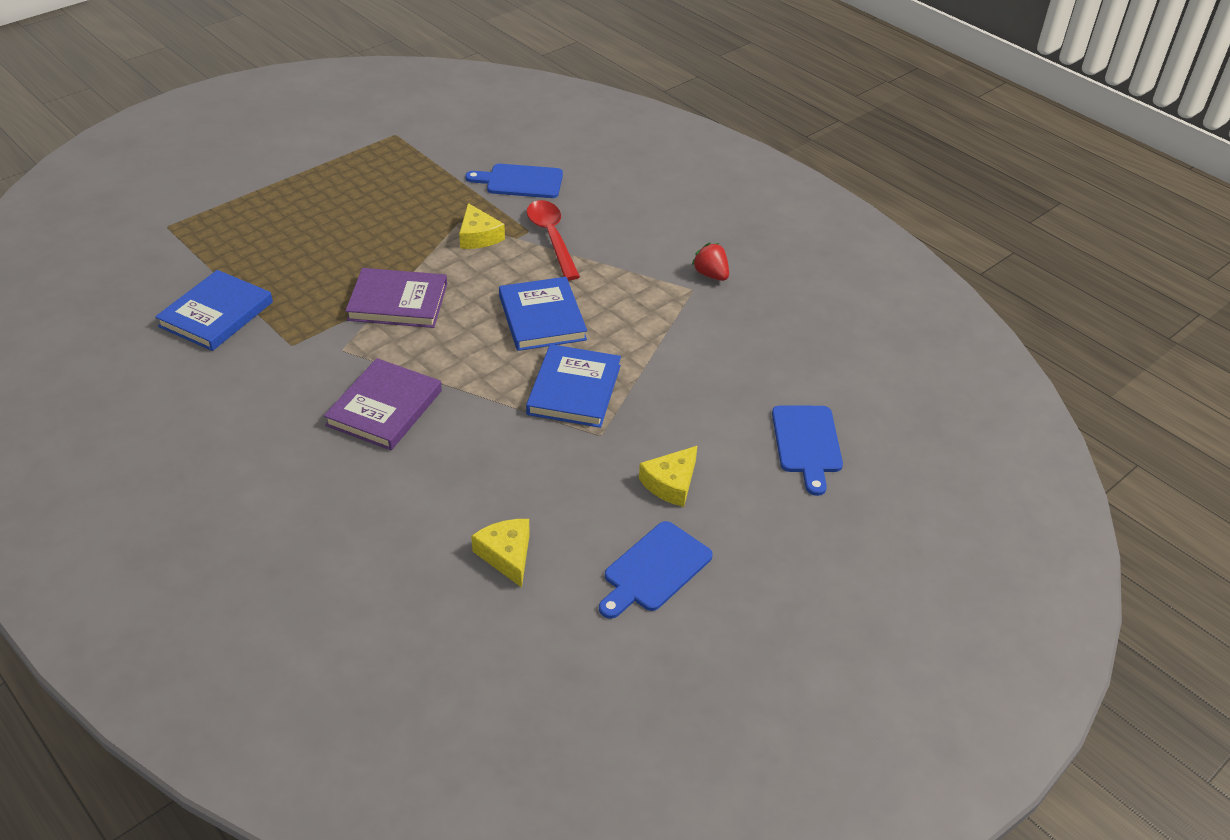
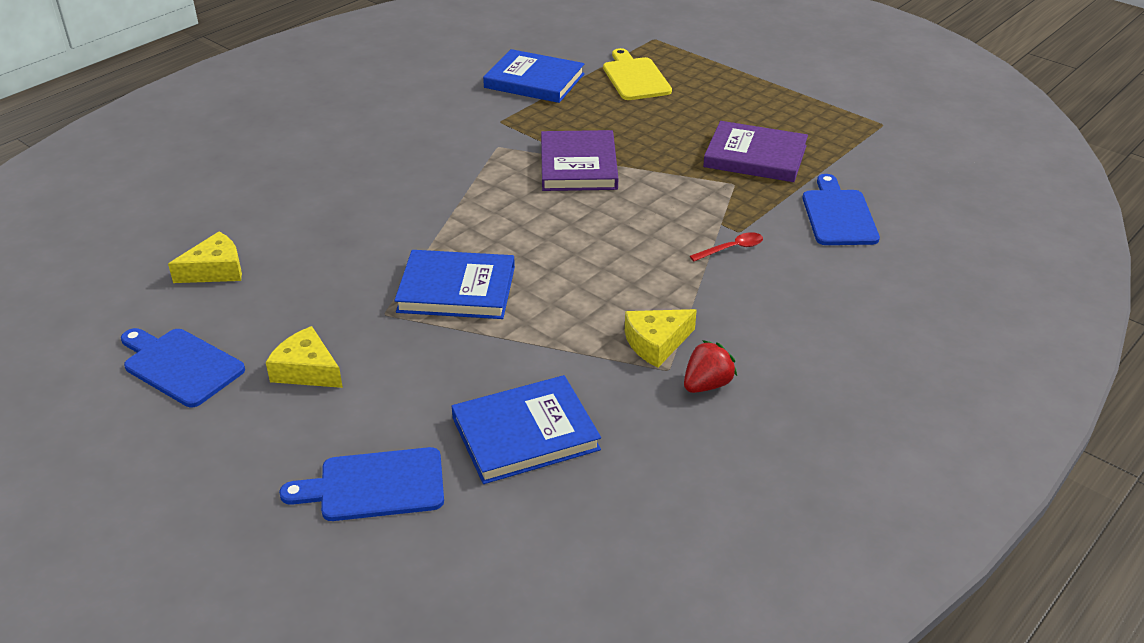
camera: 85 degrees right, 5 degrees down
(245, 249) = (635, 77): none -> yellow cutting board
(384, 408) = (416, 179): purple book -> purple book (755, 156)
(478, 236) = (712, 199): yellow cheese -> yellow cheese (656, 343)
(542, 318) = (577, 256): blue book -> blue book (525, 434)
(552, 238) = (731, 249): red spoon -> red spoon, size x0.52

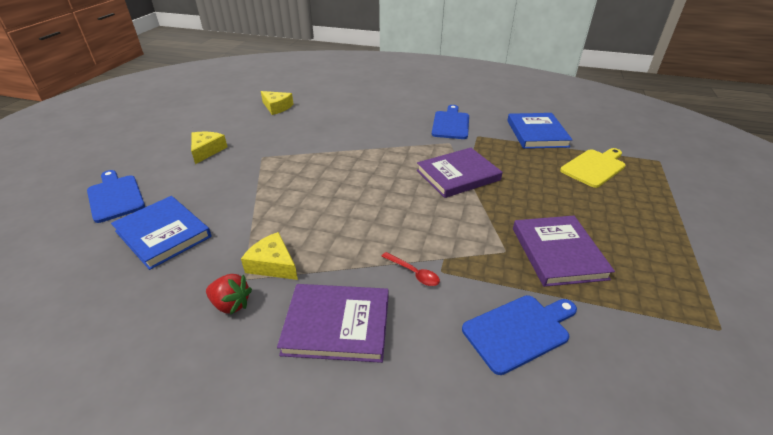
camera: 65 degrees right, 0 degrees up
(180, 365) = (202, 122): blue cutting board -> blue cutting board (451, 124)
(456, 289) = (294, 171): blue book -> none
(777, 316) = (337, 325): none -> purple book

